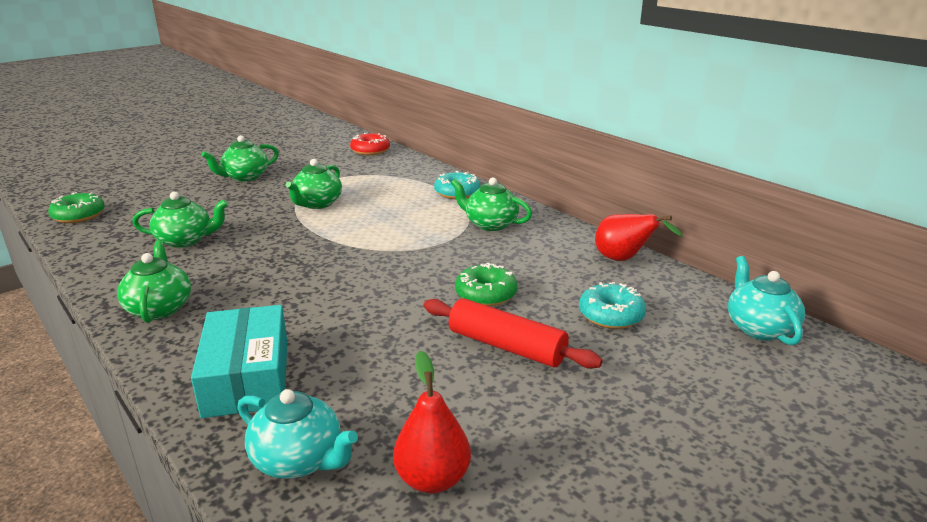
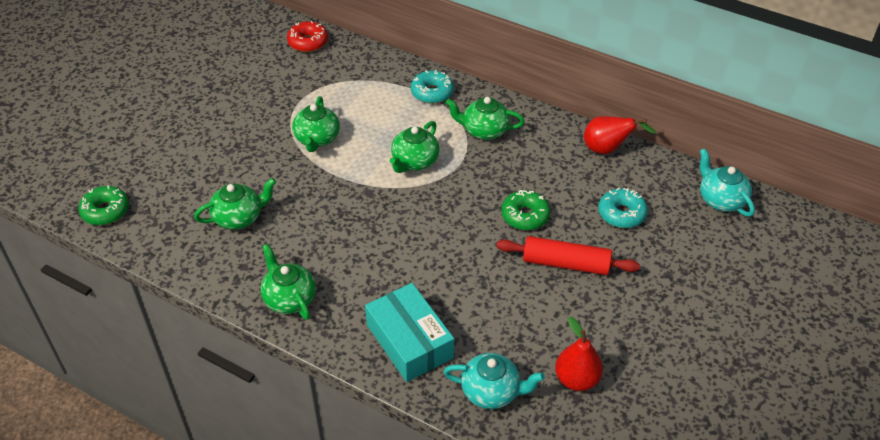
camera: 20 degrees left, 20 degrees up
(245, 177) = (216, 115): green teapot -> green teapot (414, 161)

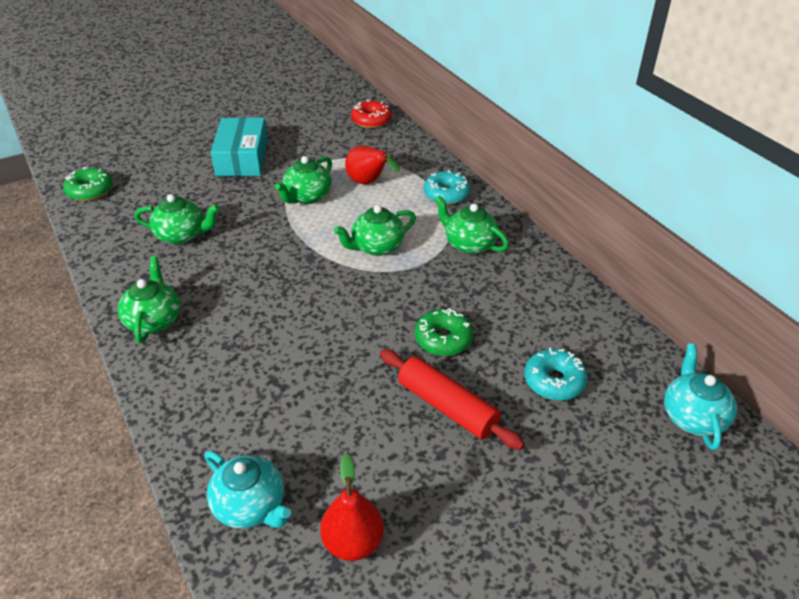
camera: 30 degrees right, 5 degrees down
(409, 341) = (219, 411): turquoise box -> turquoise box (242, 158)
(607, 149) = (589, 309): red pear -> red pear (369, 183)

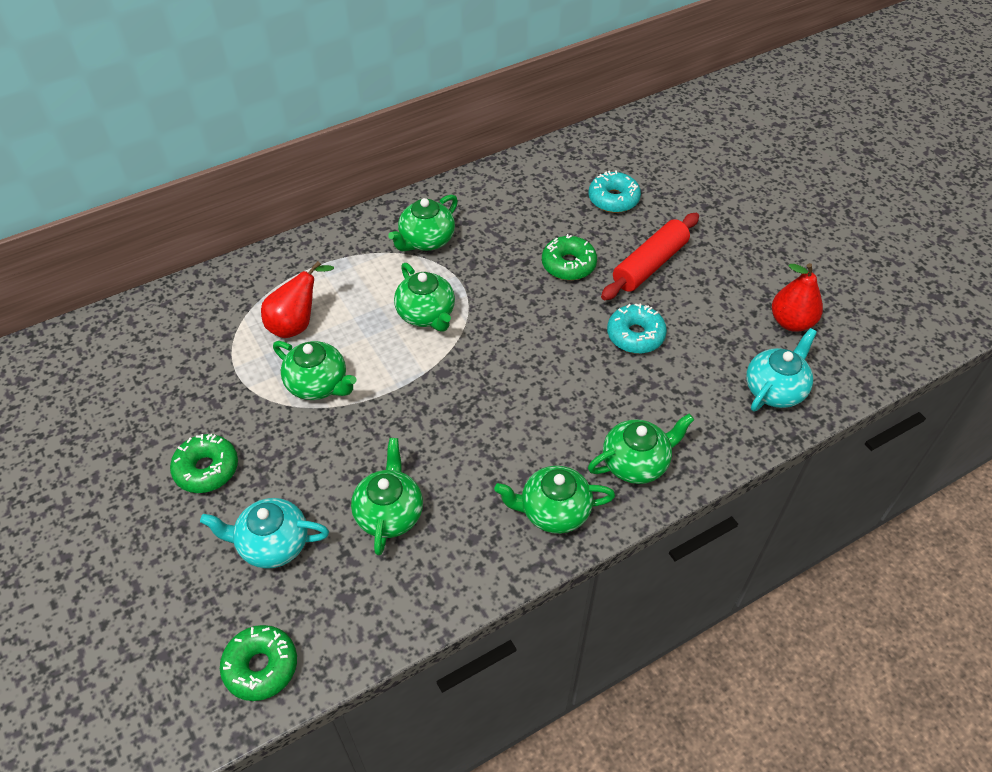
camera: 90 degrees left, 10 degrees up
(186, 376) = (636, 463): none -> green teapot
(242, 158) = (206, 469): turquoise box -> green donut
(371, 120) = (138, 325): red donut -> none
(446, 194) = (332, 254): turquoise donut -> turquoise donut (635, 335)
(692, 417) = (641, 132): turquoise teapot -> turquoise teapot (273, 544)

